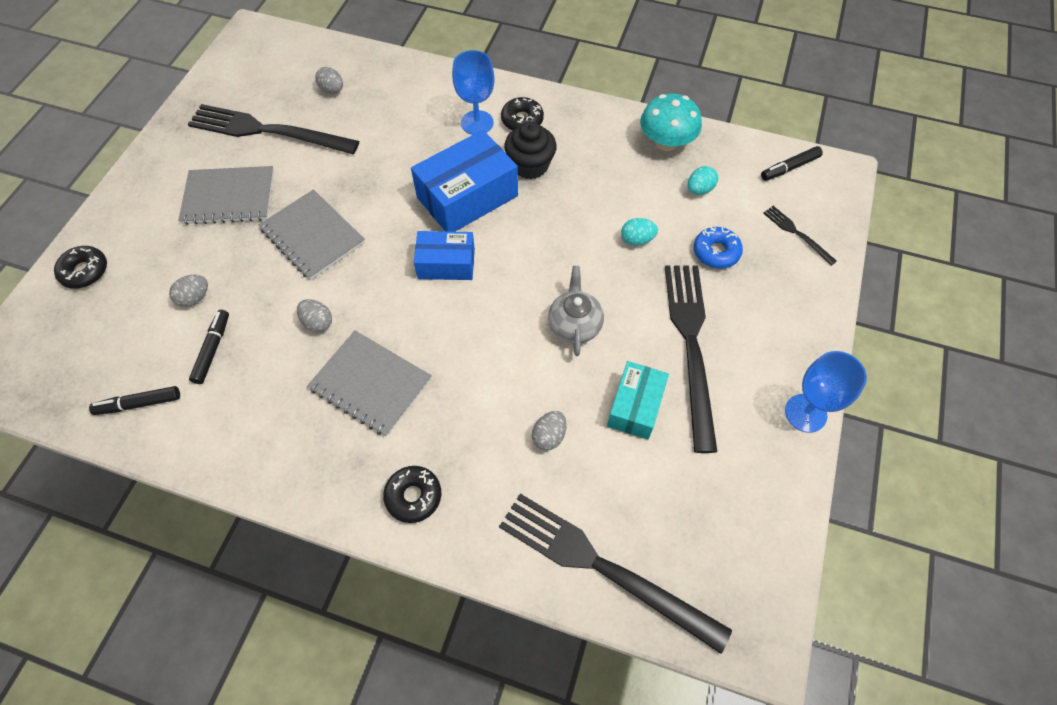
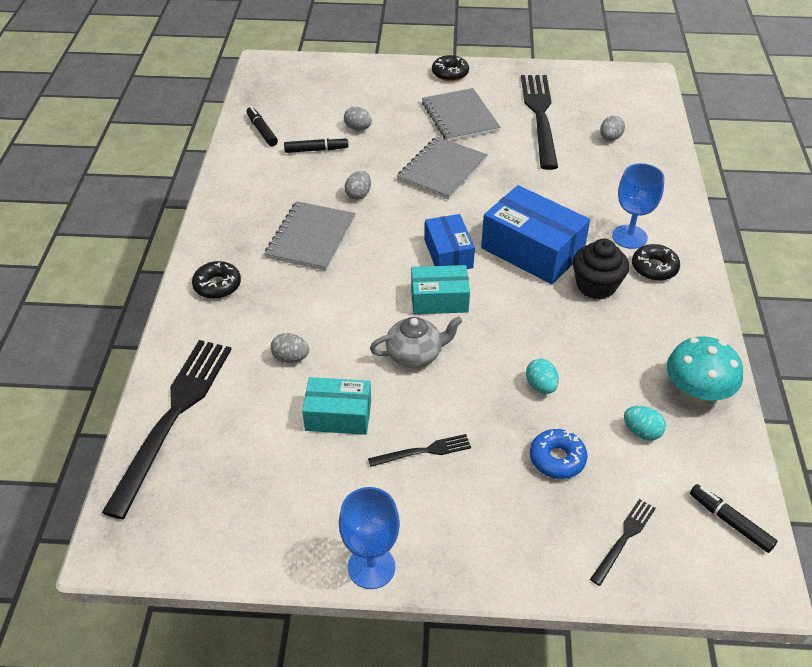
camera: 75 degrees right, 15 degrees down
(85, 271) = (361, 74): black donut -> black donut (450, 73)
(508, 287) = (439, 300): none -> turquoise box
(691, 345) = (423, 451): black fork -> black fork, size x0.45

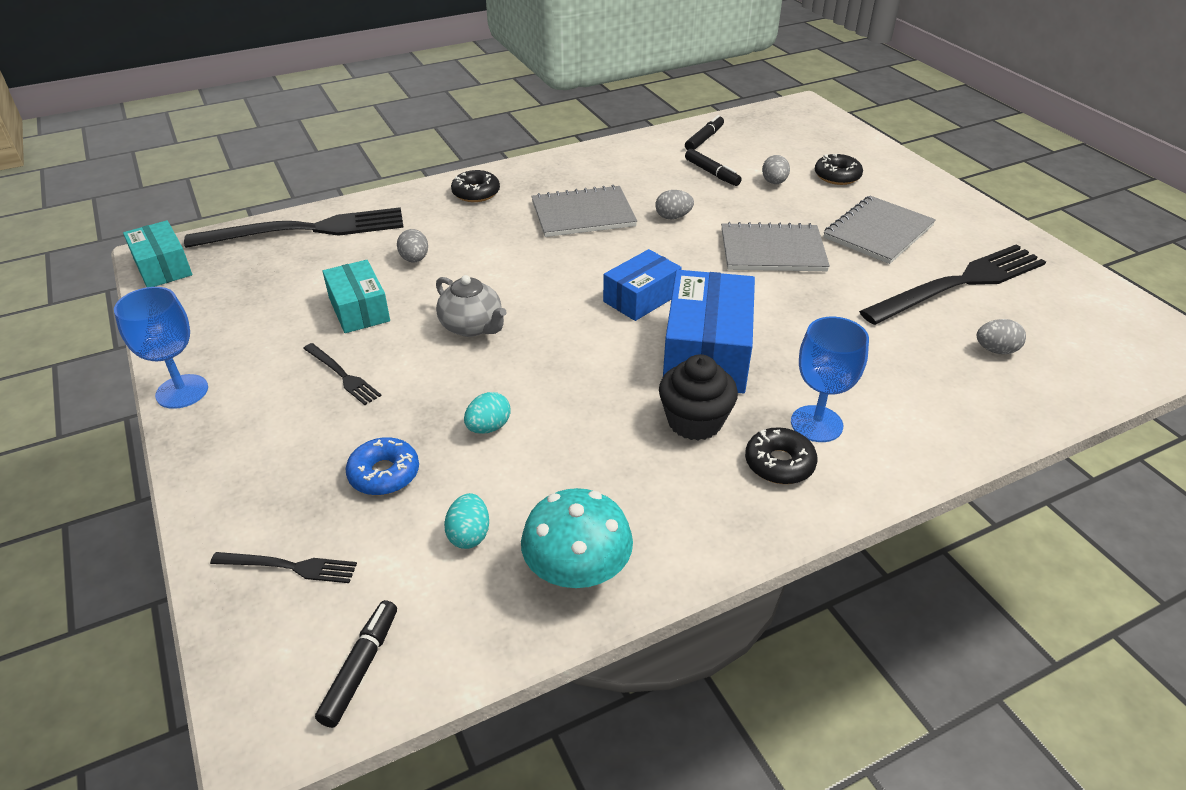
camera: 60 degrees right, 5 degrees down
(439, 300) = (565, 315): turquoise box -> turquoise box (163, 267)
(450, 73) = (946, 201): black donut -> black donut (837, 176)

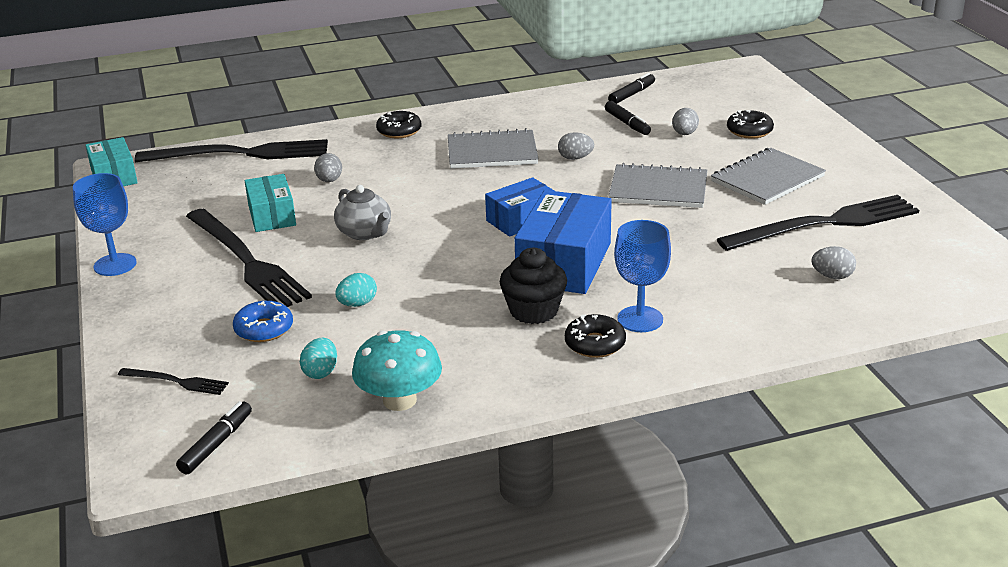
camera: 10 degrees right, 10 degrees down
(342, 375) = (246, 261): black fork -> black fork, size x2.22

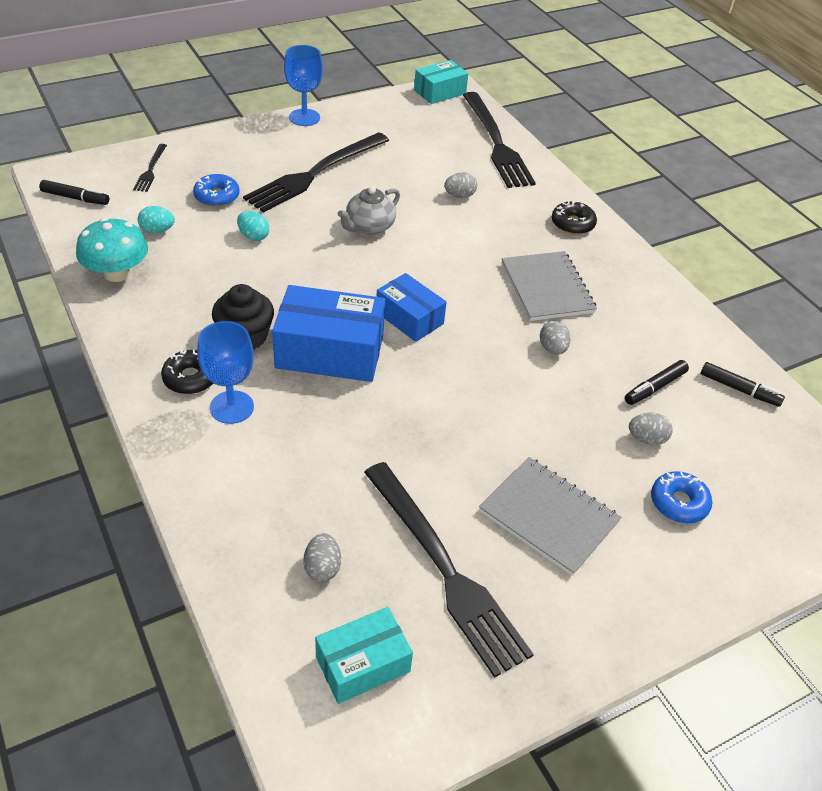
camera: 75 degrees right, 15 degrees up
(272, 215) = (391, 175): turquoise box -> turquoise box (362, 664)
(658, 189) = (498, 417): grey notebook -> none
(749, 131) = (678, 503): black donut -> blue donut

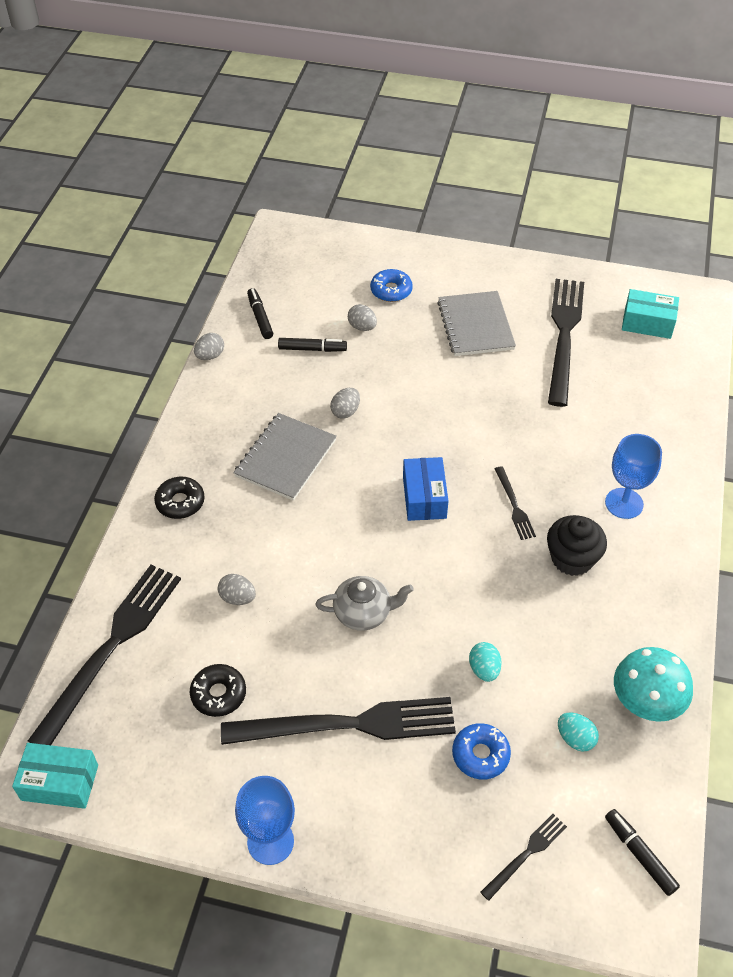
camera: 135 degrees left, 5 degrees up
(190, 378) = (640, 546): black donut -> black donut (218, 694)
(322, 568) = (635, 374): grey egg -> grey egg (210, 356)
(330, 351) = (514, 506): blue box -> black fork

